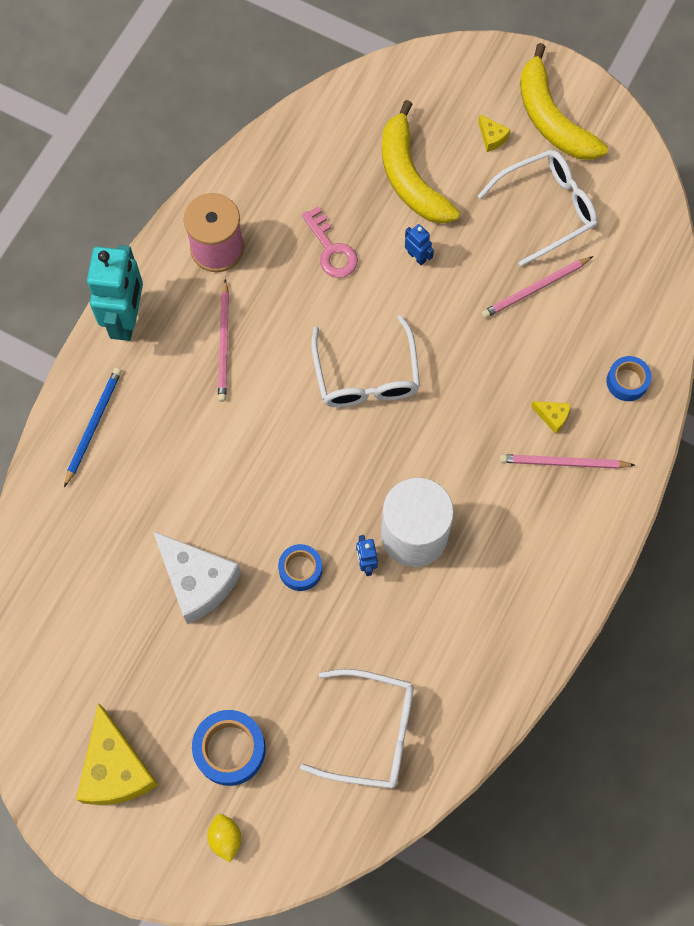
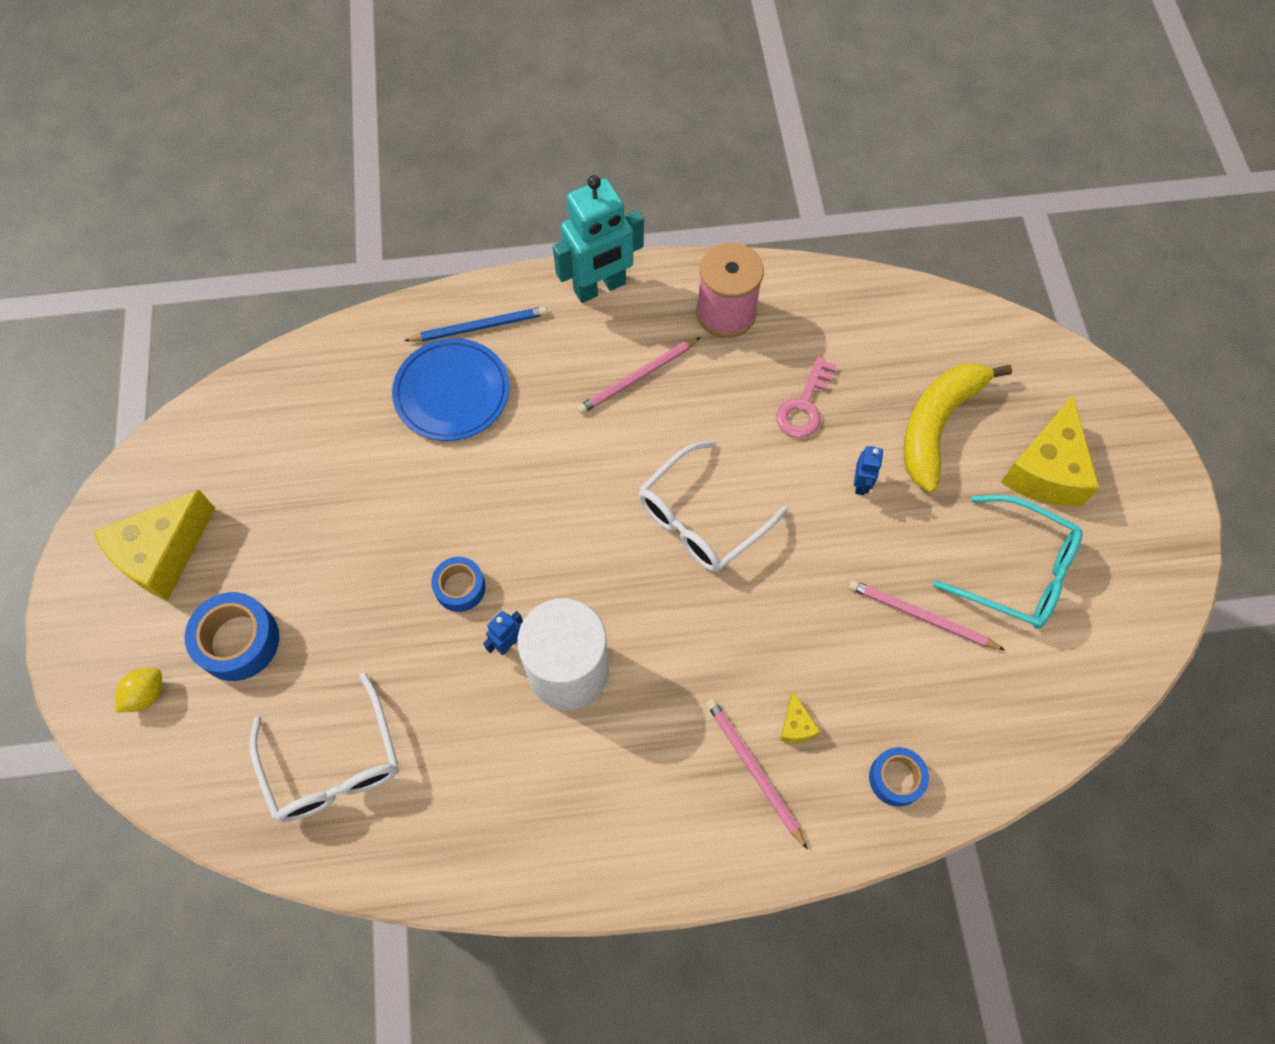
camera: 55 degrees right, 5 degrees down
(136, 480) = (452, 392): none -> blue plate
(197, 581) = (388, 505): white cheese -> none
(492, 137) = (1046, 470): yellow cheese -> yellow cheese, size x2.36
(547, 208) = (1018, 571): white glasses -> turquoise glasses
(552, 118) = (1119, 512): yellow banana -> none

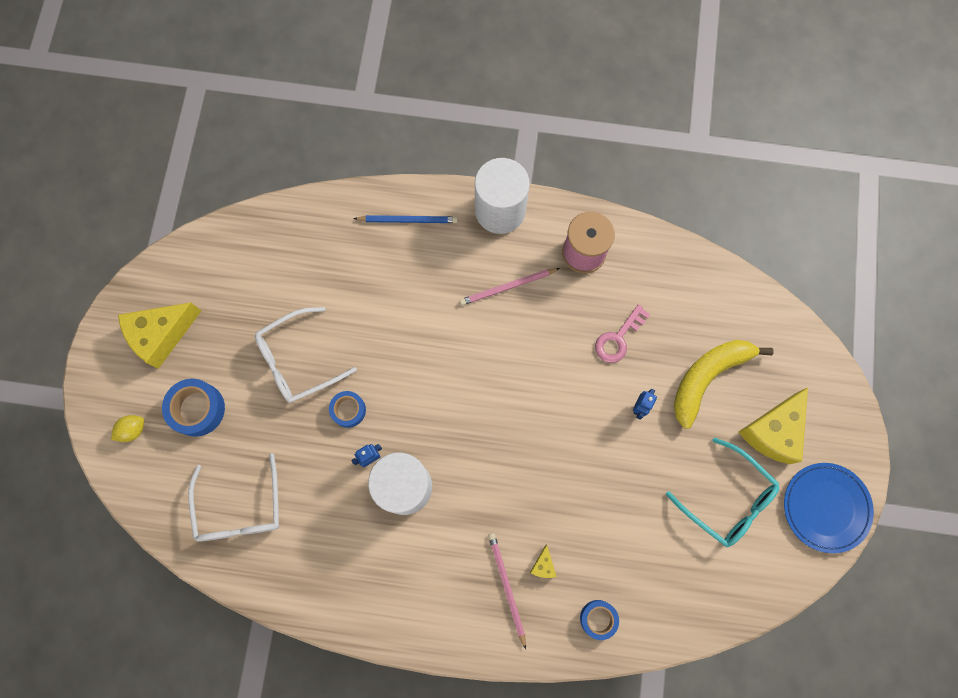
camera: 15 degrees right, 10 degrees up
(452, 392) = (377, 266): blue plate -> blue plate (825, 507)
(600, 288) = (500, 210): turquoise robot -> white cylinder
(701, 519) = (522, 404): white glasses -> white glasses (297, 361)
(921, 616) = (650, 513): pink pencil -> none

